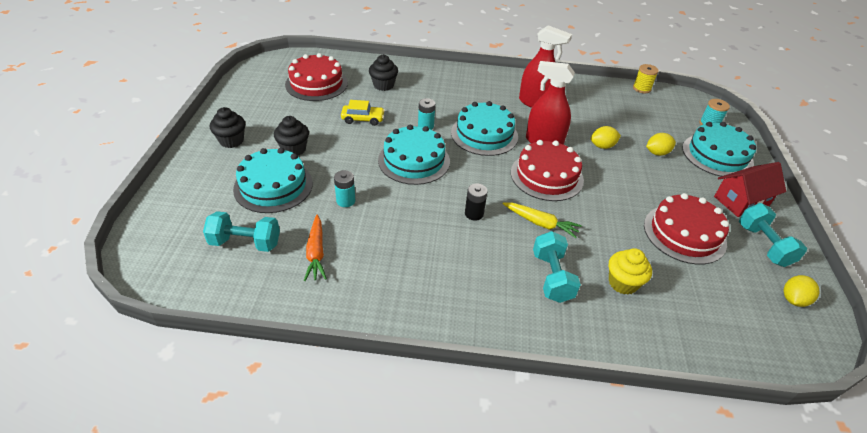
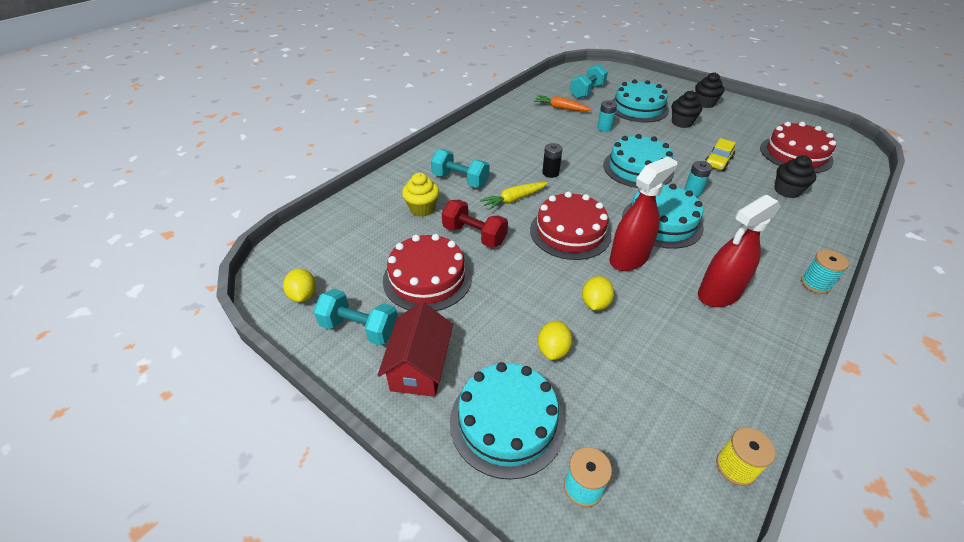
camera: 125 degrees right, 0 degrees up
(486, 73) = (815, 283): none -> turquoise spool
(612, 228) = (474, 235): none -> red dumbbell

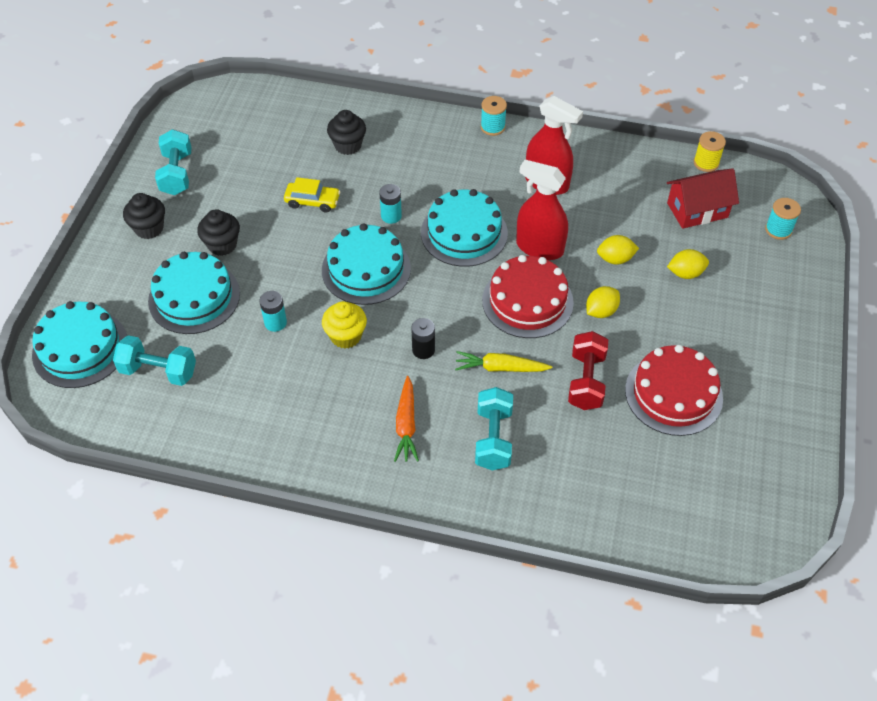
camera: 115 degrees left, 10 degrees up
(303, 295) = (770, 488): yellow lemon -> yellow lemon (601, 311)
(360, 328) = (767, 416): turquoise dumbbell -> turquoise dumbbell (176, 174)
(419, 367) = (768, 353): red house -> red house (697, 210)
(422, 209) = (573, 452): yellow cupcake -> yellow cupcake (346, 336)
(507, 421) = (767, 281): turquoise cake -> turquoise cake (80, 348)
(514, 199) = (500, 368): yellow carrot -> yellow carrot turned 150 degrees clockwise
(561, 108) = (234, 389): orange carrot -> orange carrot (406, 425)
(795, 154) = (260, 140): red cake -> none

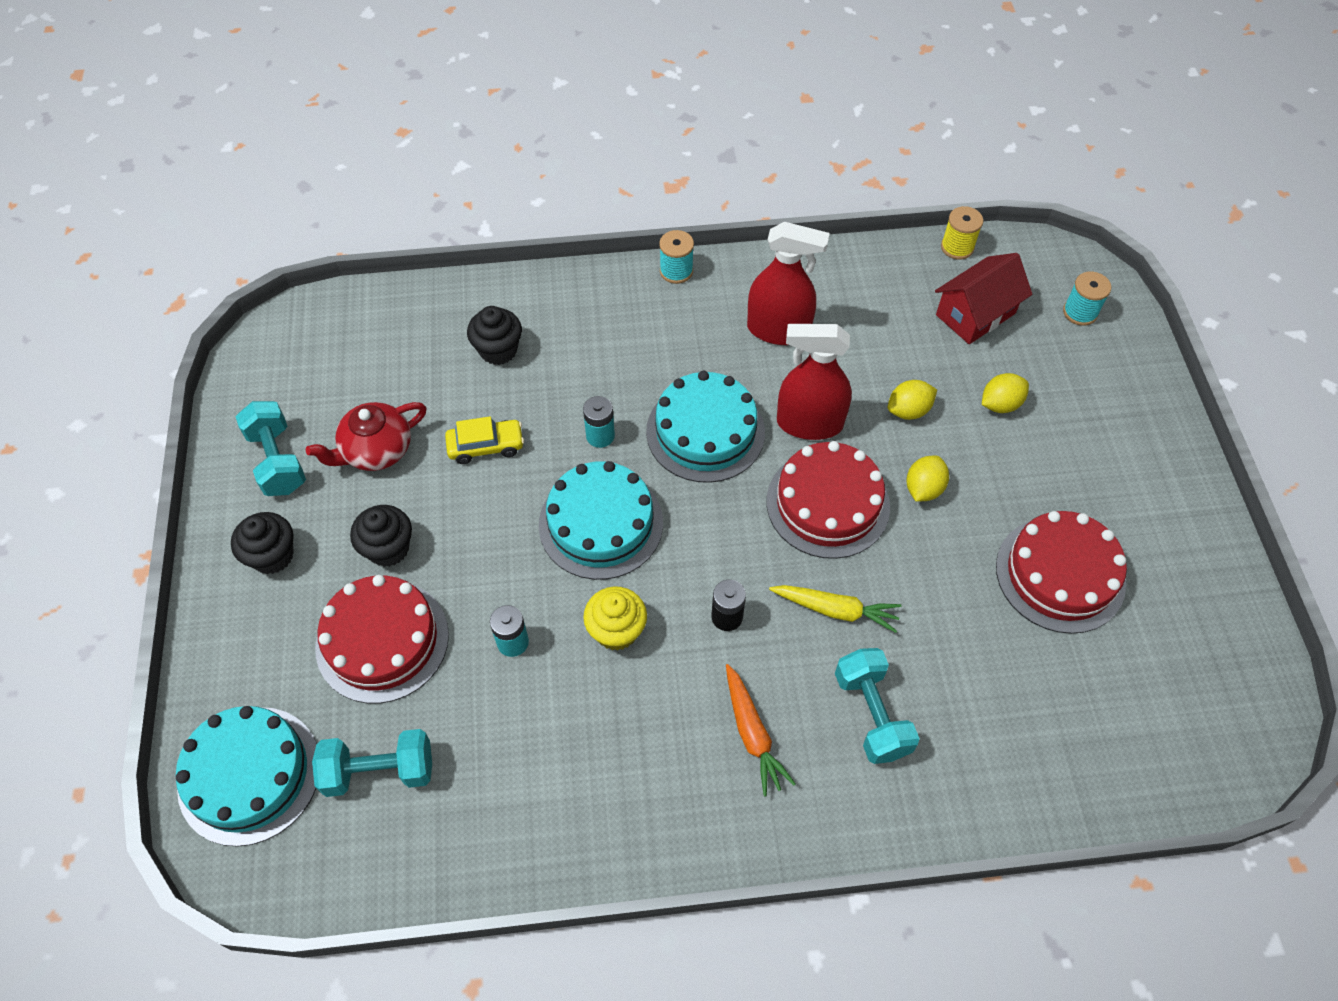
camera: 20 degrees left, 5 degrees up
(194, 297) = (382, 640): turquoise cake -> red cake
(241, 185) = (376, 450): none -> red teapot
(500, 368) = (836, 610): yellow carrot -> yellow carrot turned 150 degrees counterclockwise
(586, 381) = (949, 592): red dumbbell -> none

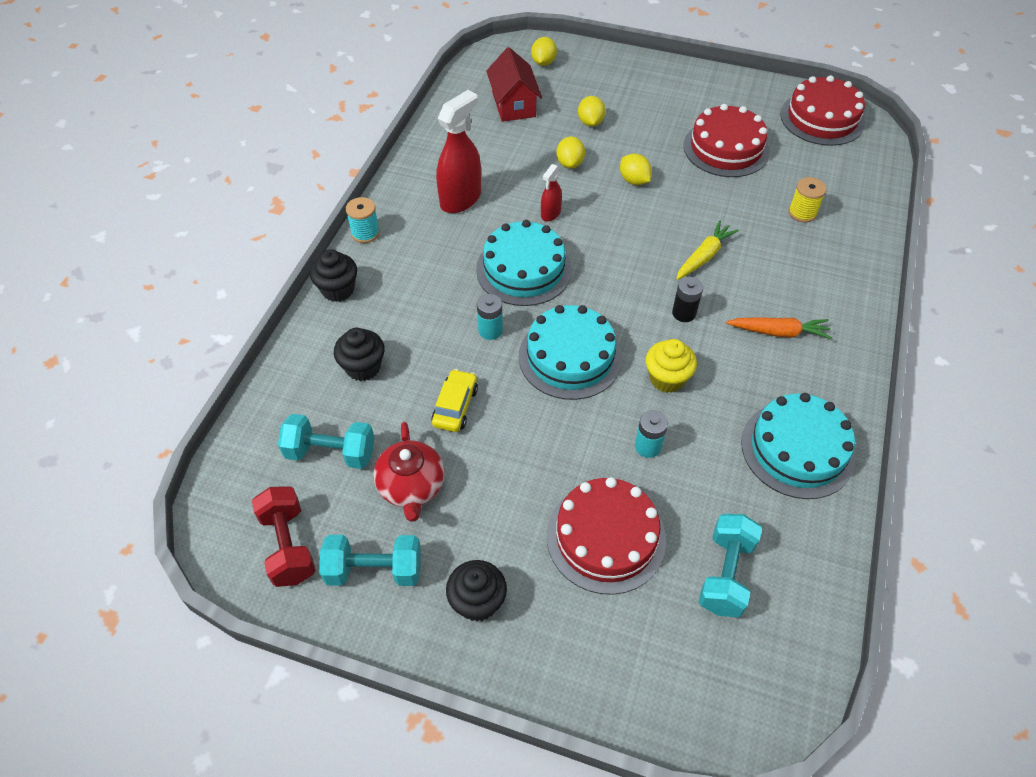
camera: 65 degrees left, 5 degrees down
(249, 775) = (693, 679): turquoise cake -> turquoise cake (797, 449)
(279, 386) = (288, 546): none -> red dumbbell
(388, 548) = (518, 507): black cupcake -> black cupcake (338, 290)
(809, 423) = (550, 214): red spray bottle -> red spray bottle, size x0.52
(828, 503) = (620, 229): red cake -> red cake (822, 118)
(871, 714) = (787, 268): turquoise dumbbell -> turquoise dumbbell (330, 453)
(957, 247) = (453, 90): yellow spool -> yellow spool (802, 213)
(1080, 312) = (543, 62): turquoise spool -> yellow lemon

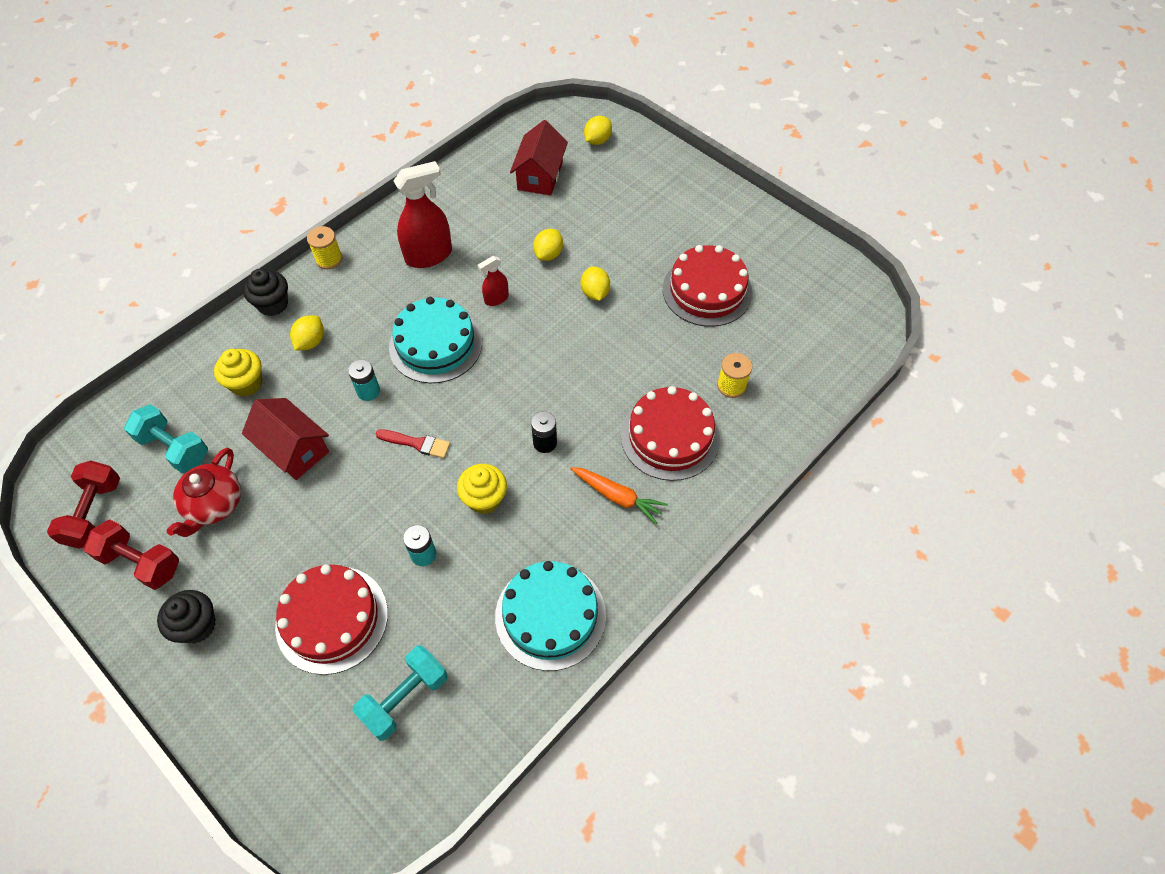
camera: 25 degrees right, 5 degrees up
(363, 367) = (246, 383): black cupcake -> yellow cupcake
(365, 233) = (329, 259): turquoise spool -> yellow spool
(374, 570) = (141, 562): turquoise dumbbell -> red dumbbell
(455, 406) = (294, 449): yellow car -> red house
(570, 357) = (417, 443): turquoise cake -> red brush
(590, 122) = (597, 218): yellow lemon -> yellow lemon (311, 342)
(704, 256) = (604, 394): yellow carrot -> none
(822, 118) = (829, 292): red cake -> red cake (670, 436)

